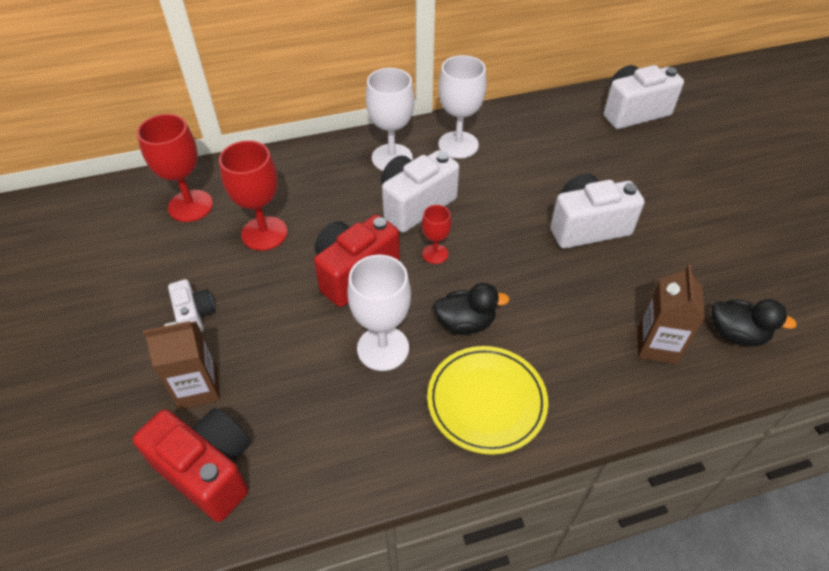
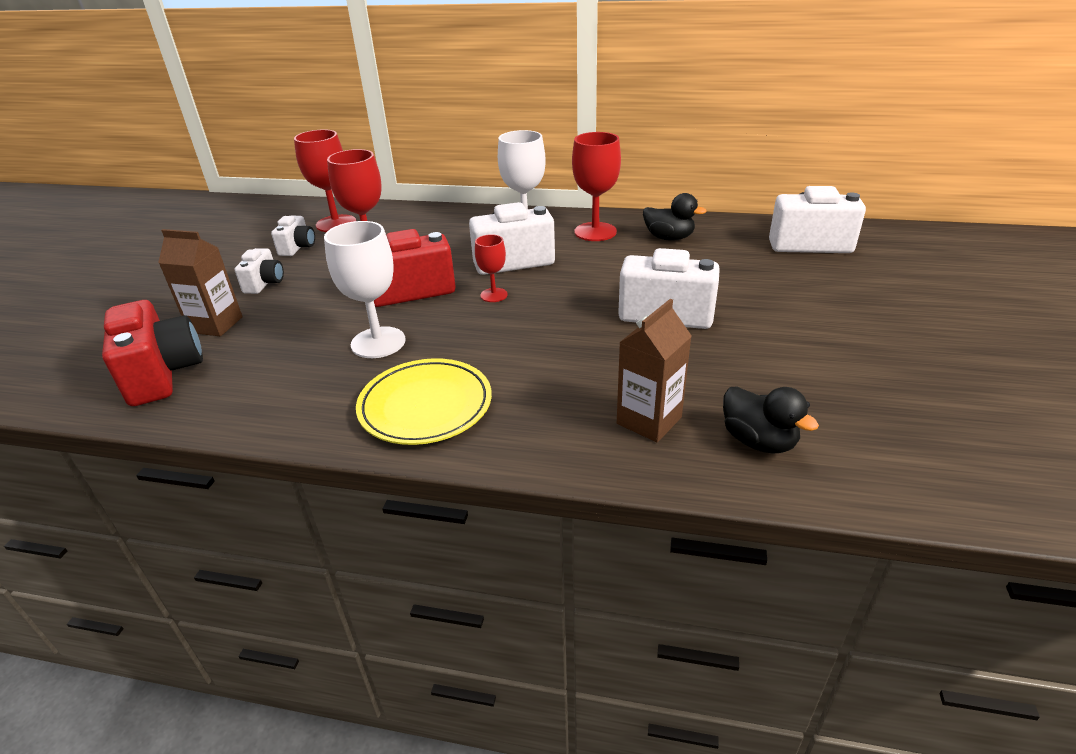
camera: 30 degrees right, 15 degrees down
(181, 253) = (298, 247): none -> white camera
(458, 145) = (595, 232): white goblet -> red goblet
(465, 323) = (468, 347): black duck -> black duck (669, 238)

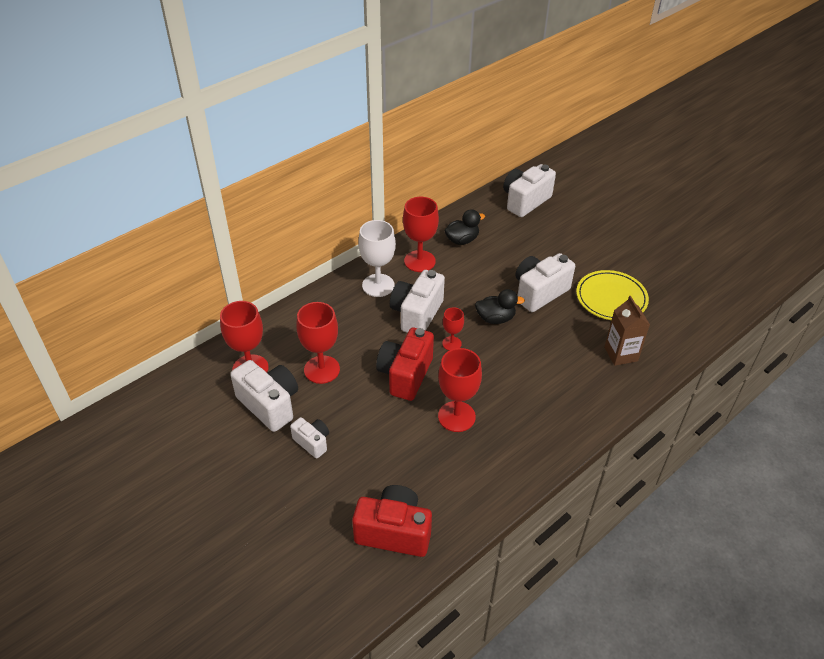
camera: 55 degrees left, 10 degrees up
(216, 325) = (350, 487): brown carton -> none
(298, 247) = (269, 404): white camera -> white camera, size x1.79
(378, 342) = (456, 416): white goblet -> red goblet
(425, 406) = (540, 424): yellow plate -> yellow plate (611, 298)
(758, 441) = (661, 331): black duck -> black duck (495, 318)

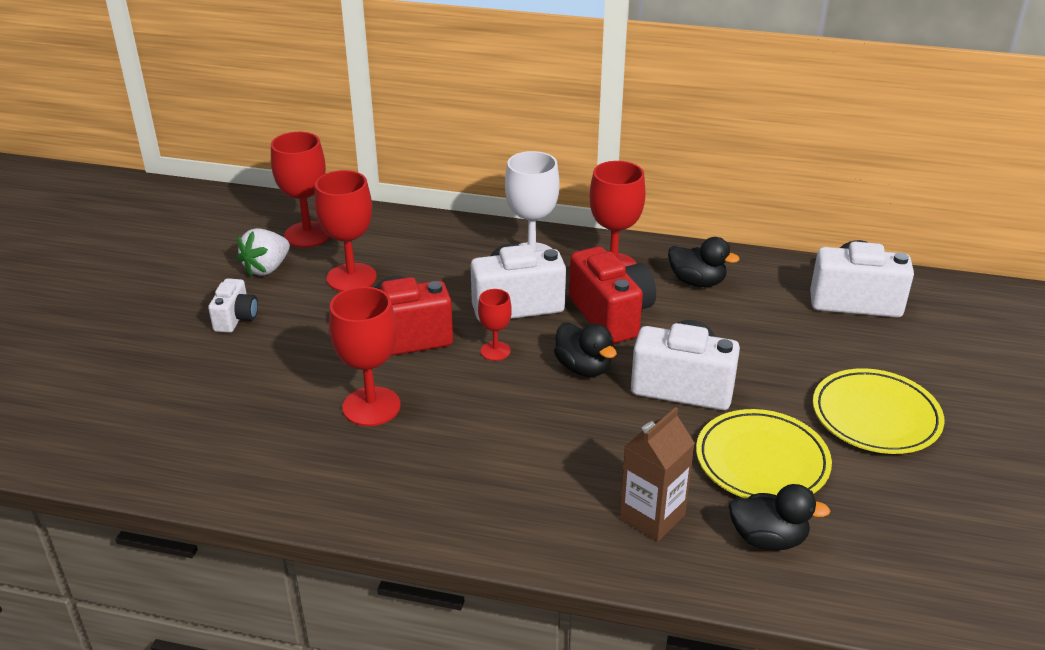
camera: 55 degrees right, 10 degrees down
(269, 404) = (267, 268): white camera -> white strawberry
(394, 532) = (145, 433): red camera -> red camera (611, 316)
(609, 247) = (875, 416): none -> yellow plate
(660, 326) = (768, 539): none -> black duck

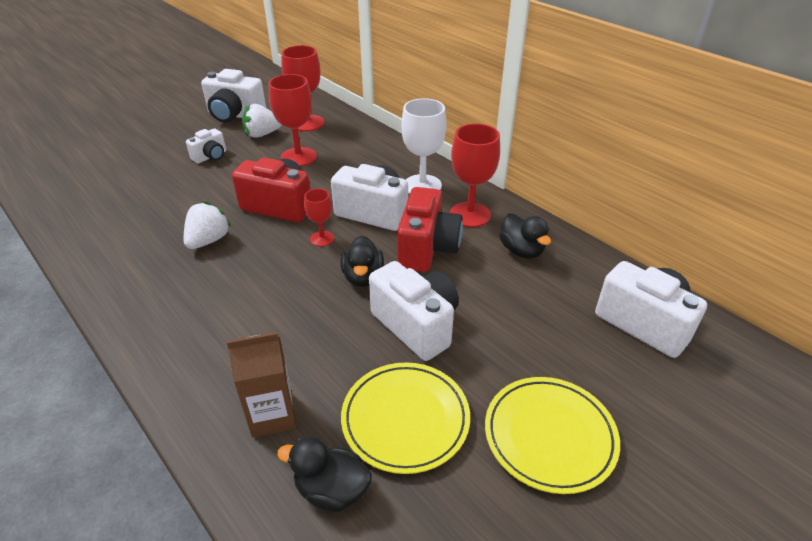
camera: 35 degrees right, 5 degrees up
(194, 258) = (235, 115): none -> white camera
(371, 406) = (208, 240): red goblet -> white strawberry
(768, 539) = (332, 490): black duck -> black duck turned 150 degrees clockwise

